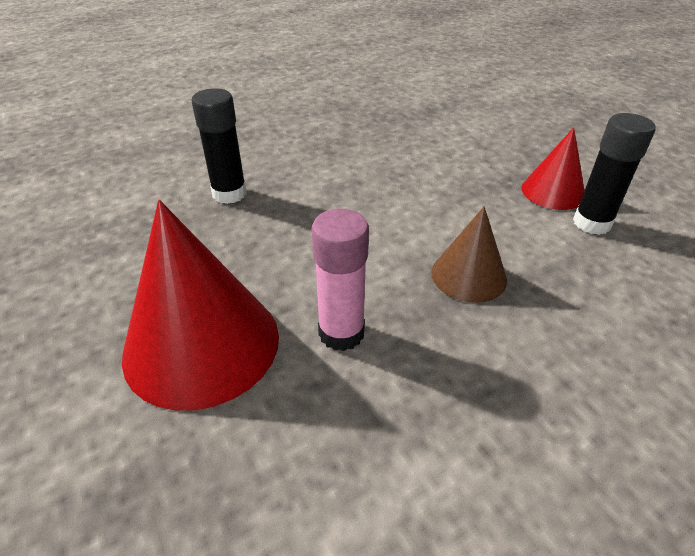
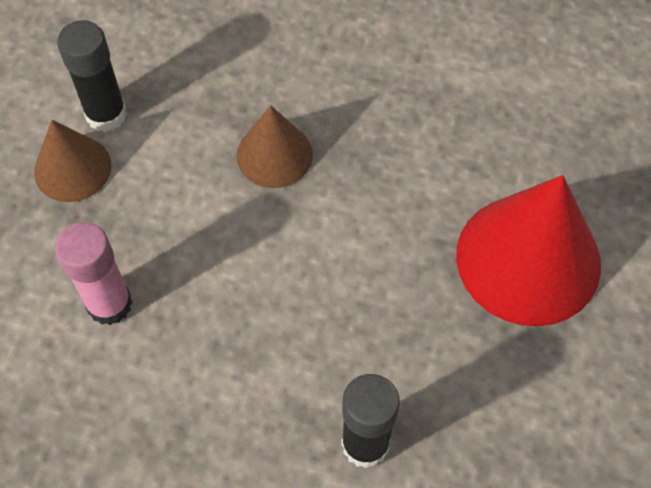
camera: 135 degrees left, 20 degrees up
(341, 333) = (422, 187): pink glue stick -> pink glue stick (109, 304)
(553, 192) = (72, 168): red cone -> brown cone

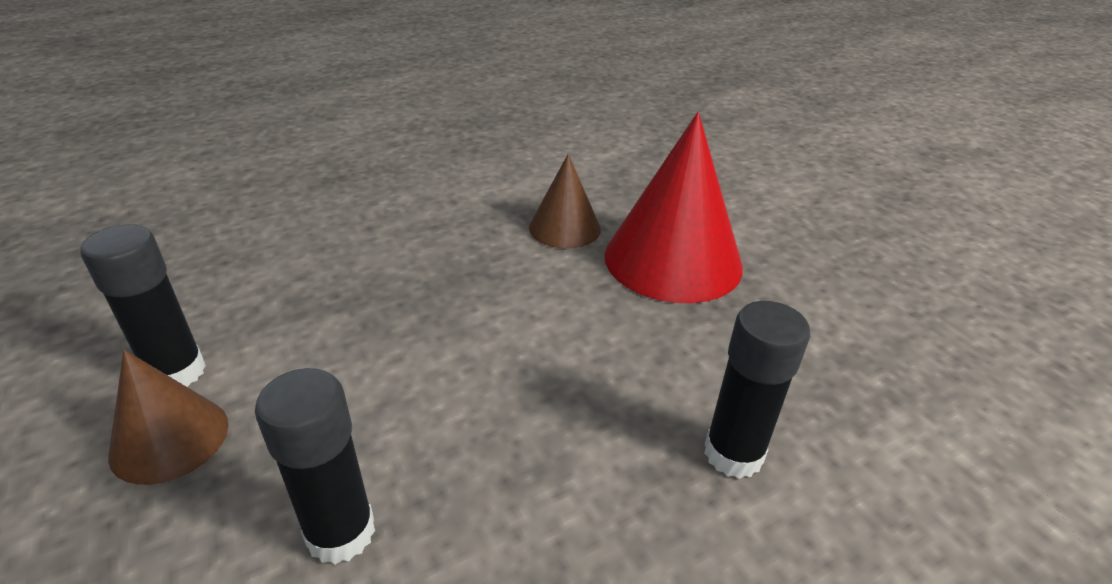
camera: 45 degrees left, 25 degrees down
(109, 304) = (341, 533): pink glue stick -> black glue stick
(274, 155) = (399, 308): brown cone -> brown cone (564, 228)

